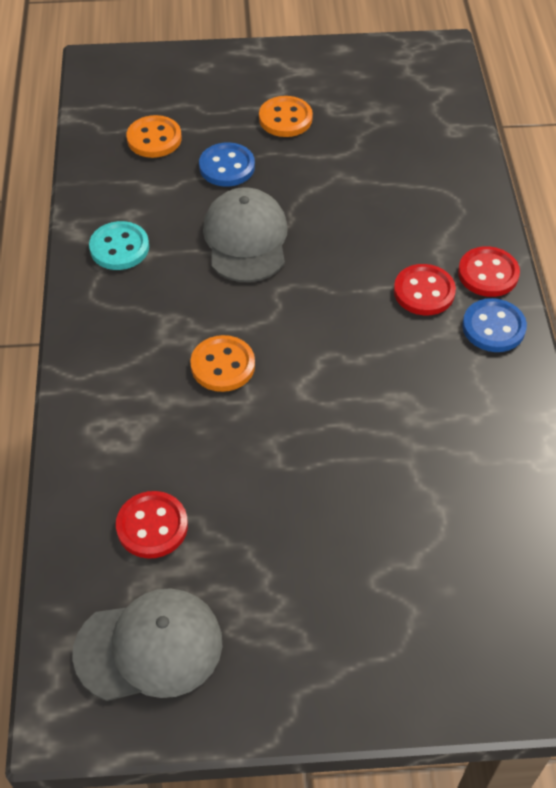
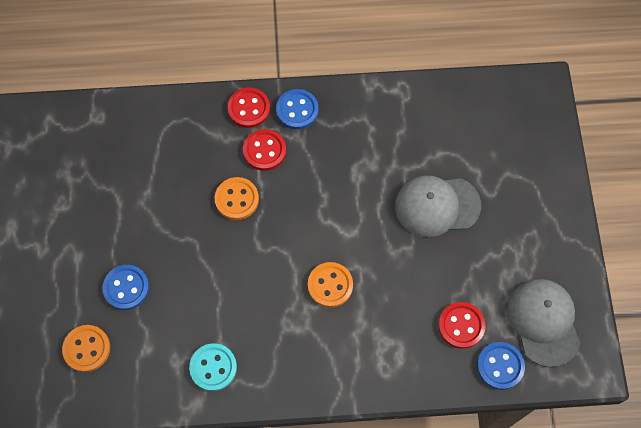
camera: 90 degrees left, 15 degrees up
(83, 577) = (500, 366): none -> blue button
(246, 239) = (208, 271): grey cap -> grey cap (437, 206)
(285, 119) = (72, 242): orange button -> orange button (237, 199)

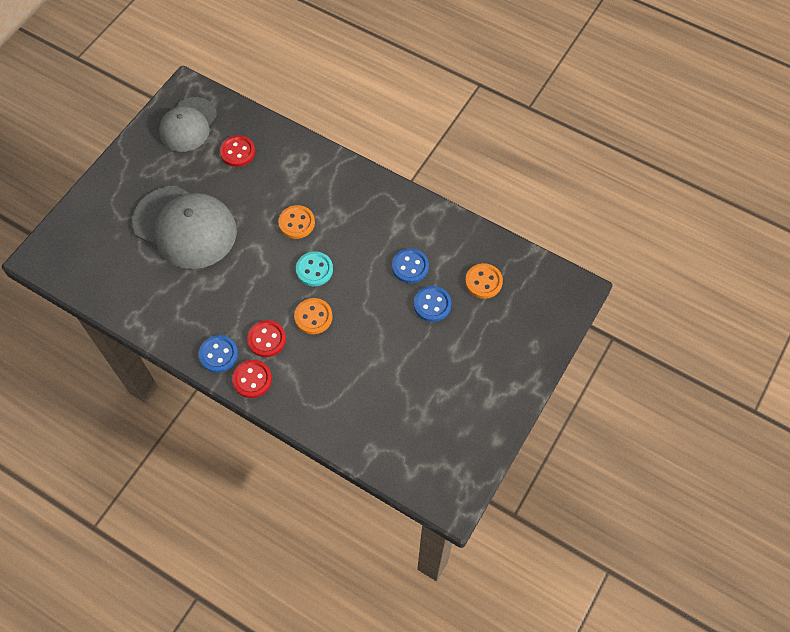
camera: 145 degrees left, 5 degrees down
(213, 367) = (408, 221): turquoise button -> turquoise button (314, 270)
(437, 206) = (185, 227): grey cap -> grey cap, size x1.54
(500, 366) = (236, 119): blue button -> blue button (410, 266)

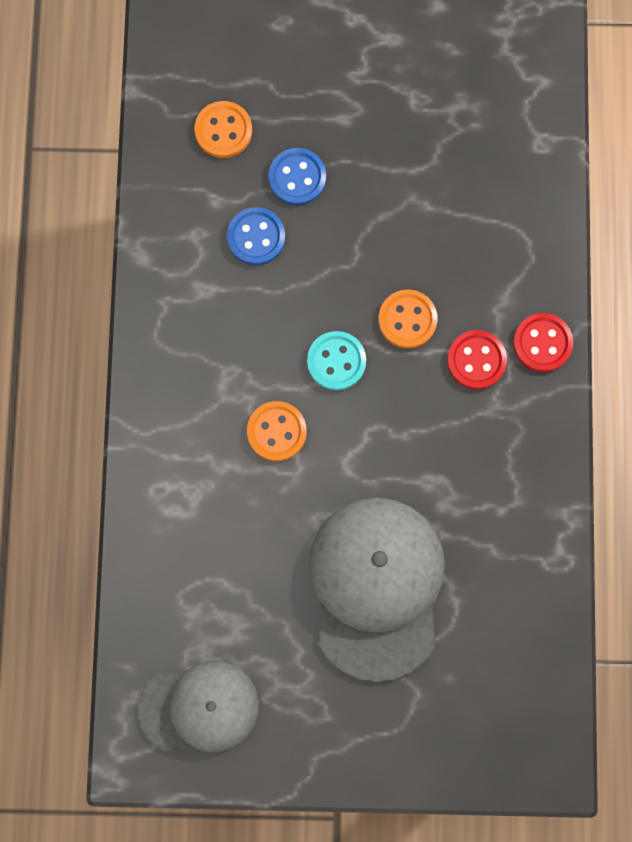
camera: 120 degrees left, 15 degrees up
(218, 354) = (536, 409): blue button -> none
(237, 152) = (205, 596): red button -> none

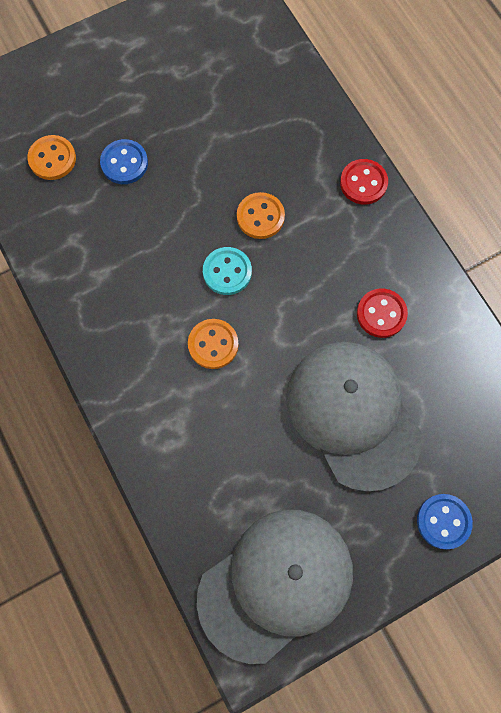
camera: 30 degrees left, 5 degrees down
(199, 707) = (276, 584): grey cap -> grey cap, size x1.54
(256, 237) = (118, 218): blue button -> blue button (443, 521)
(476, 360) = (325, 218): red button -> red button (381, 314)

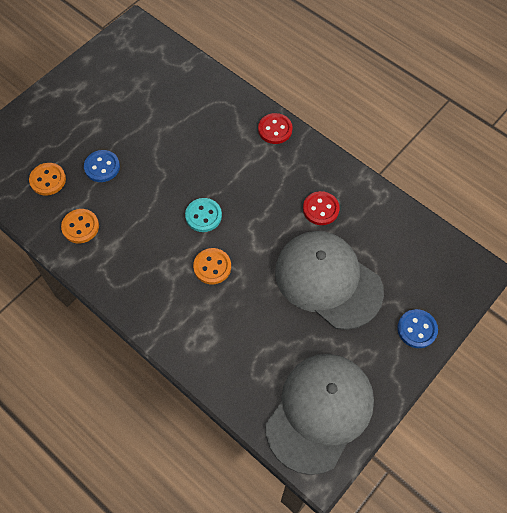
camera: 20 degrees left, 10 degrees down
(260, 217) = (213, 172): orange button -> orange button (80, 227)

